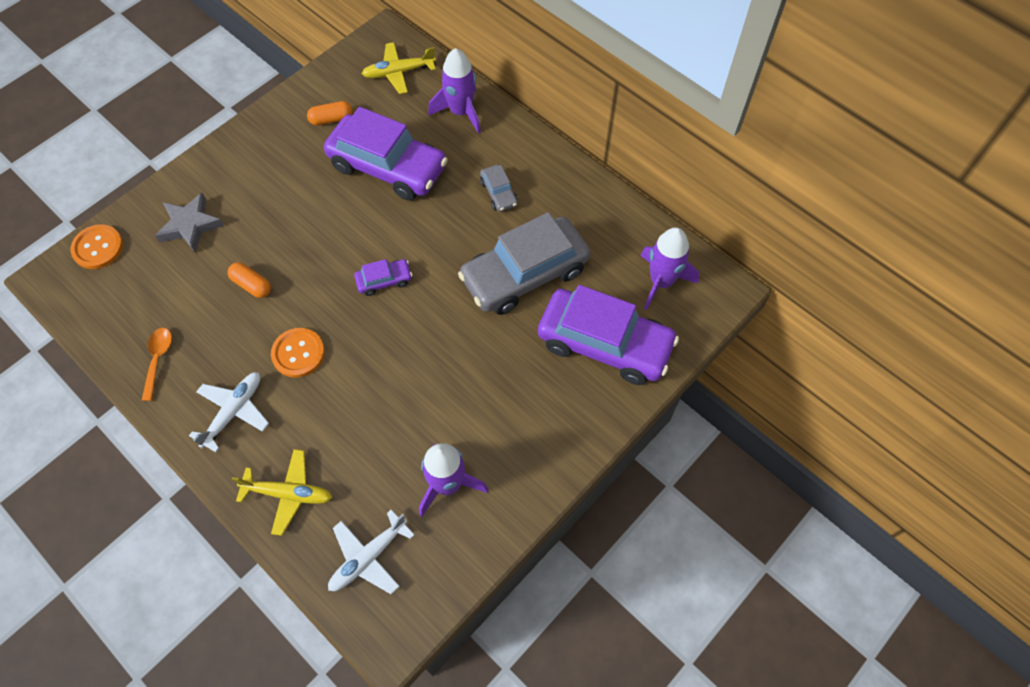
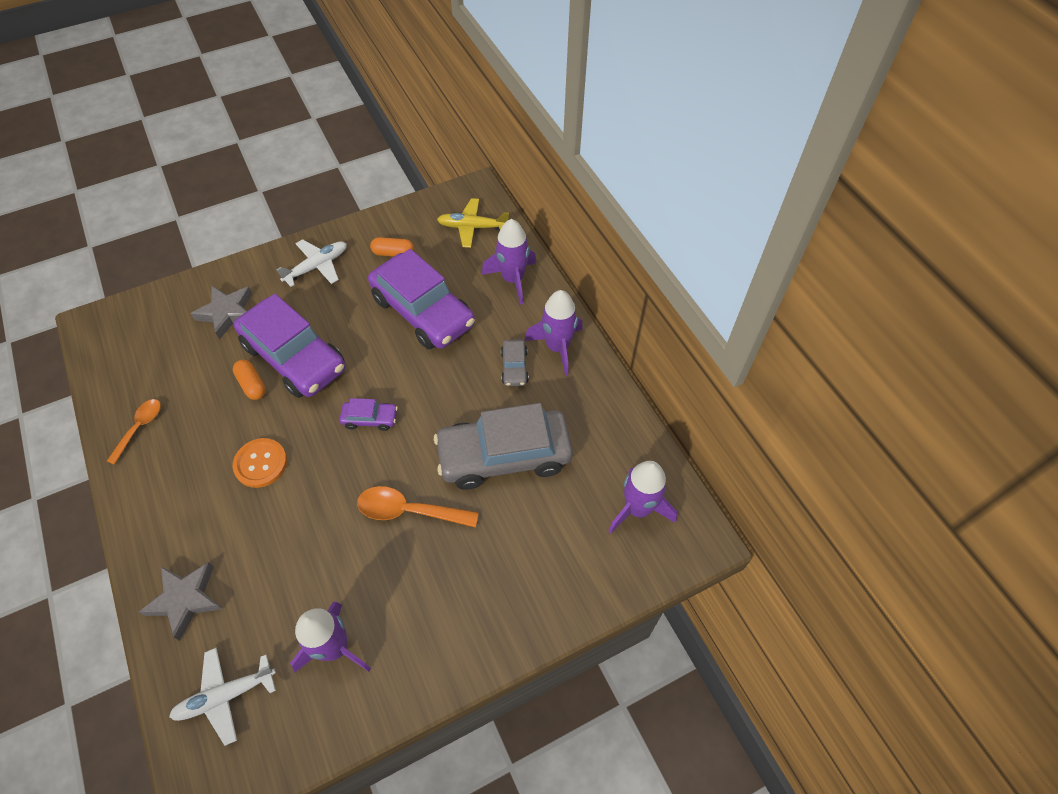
camera: 20 degrees right, 5 degrees down
(98, 248) = (143, 309): orange button -> none
(233, 412) = (178, 500): white plane -> white plane (317, 266)
(288, 493) = (185, 600): yellow plane -> grey star
(460, 349) = (409, 511): none -> orange spoon
(530, 163) = (557, 347): none -> purple rocket
(605, 343) = (553, 554): purple car -> purple car (295, 357)

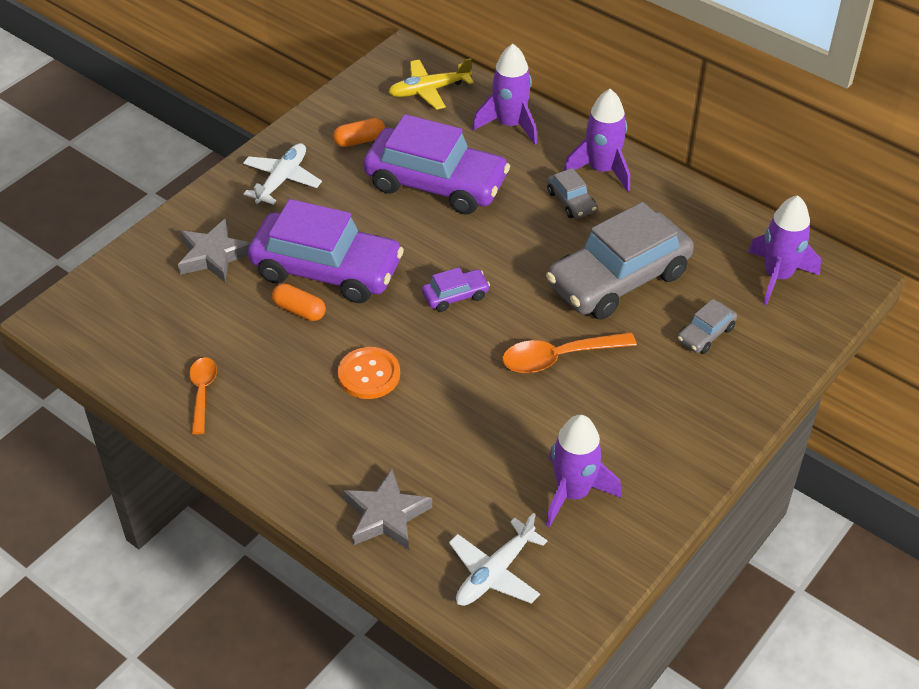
camera: 25 degrees left, 10 degrees down
(540, 540) = (705, 334): none -> grey car

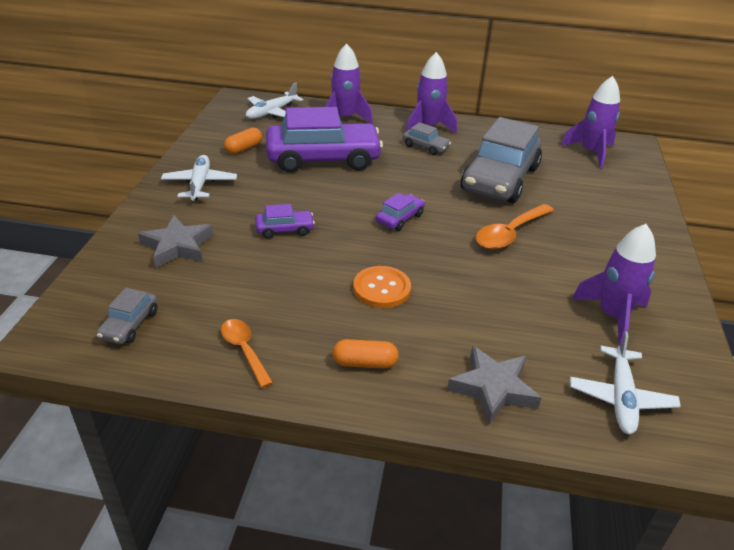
camera: 30 degrees left, 10 degrees down
(299, 310) = (284, 262): orange capsule -> orange capsule (365, 363)
(327, 269) = (285, 229): purple car -> purple car, size x0.44
(429, 90) = (272, 112): yellow plane -> white plane
(705, 334) = (586, 193): grey car -> grey car (130, 324)

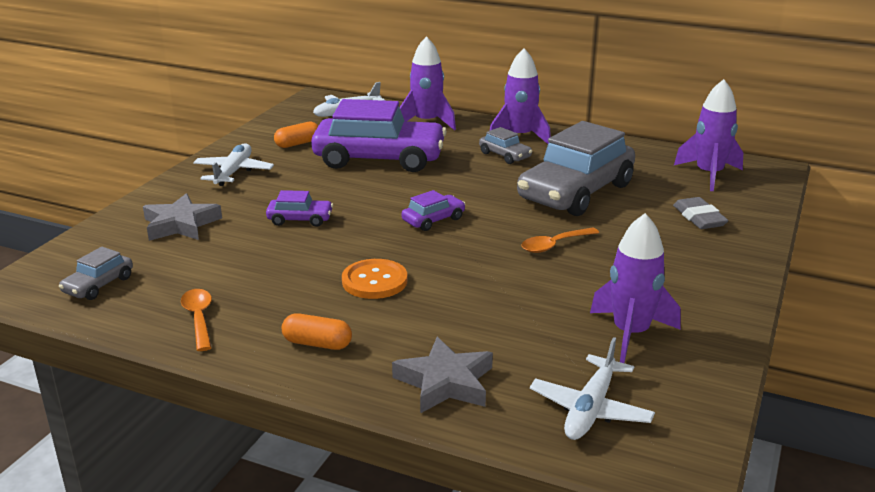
camera: 15 degrees right, 10 degrees down
(509, 234) = (554, 245): orange spoon -> orange spoon, size x0.66
(605, 195) = (699, 218): none -> grey eraser

